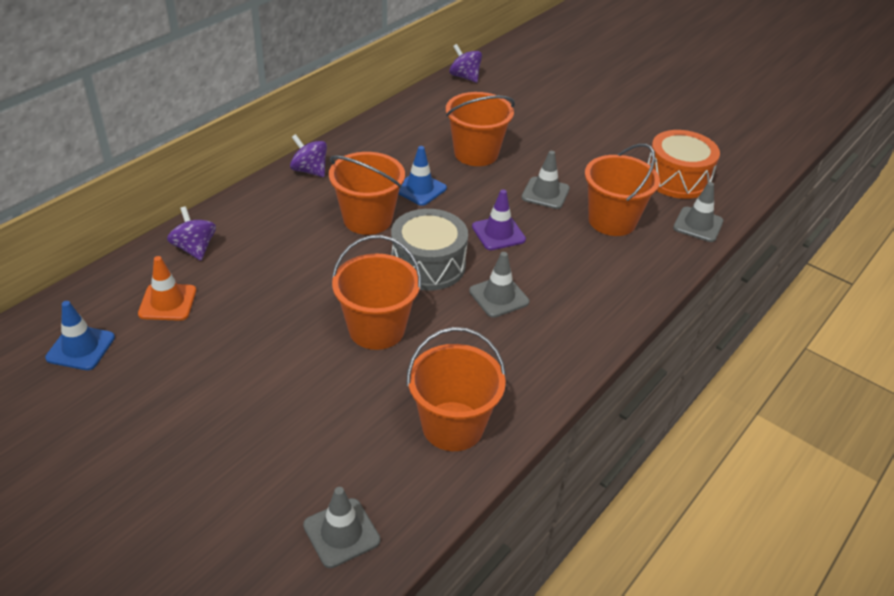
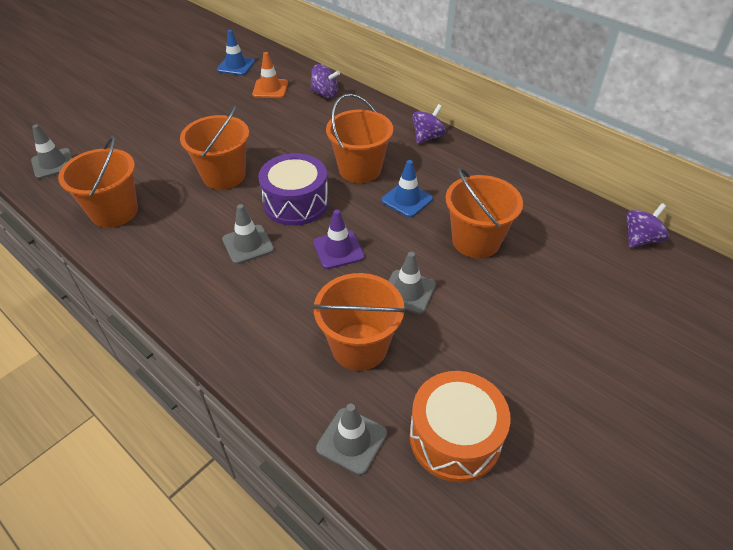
camera: 95 degrees right, 5 degrees up
(194, 248) = (325, 93): purple spinning top -> purple spinning top turned 45 degrees clockwise
(428, 265) = (296, 203): grey drum -> purple drum

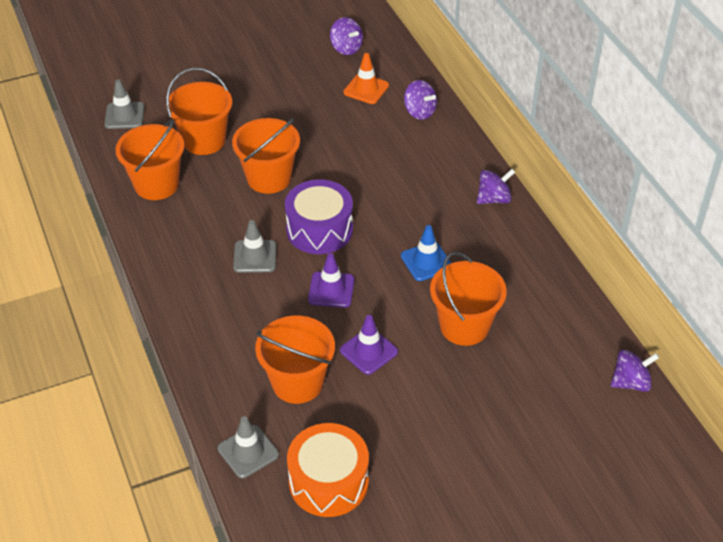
camera: 25 degrees right, 0 degrees up
(236, 66) = (346, 48): blue traffic cone -> purple spinning top
(360, 169) = (401, 213): orange bucket -> orange bucket (204, 140)
(408, 292) = (368, 351): grey traffic cone -> purple traffic cone

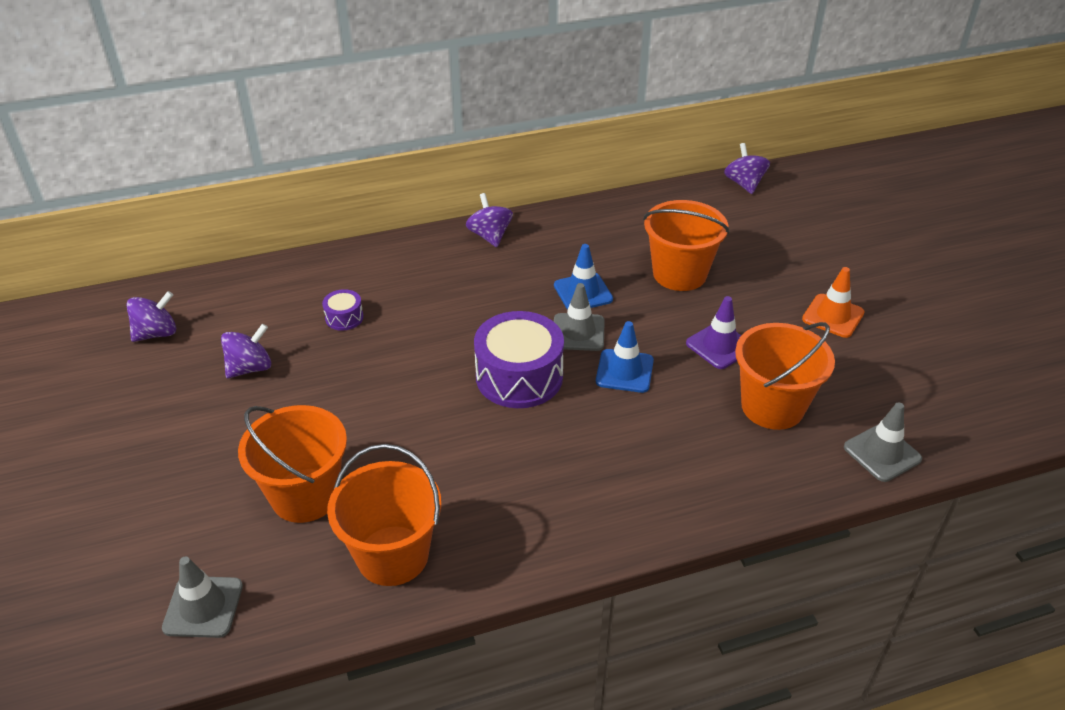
camera: 85 degrees left, 5 degrees down
(255, 256) = (562, 440): grey traffic cone -> grey traffic cone (578, 332)
(269, 178) = (410, 422): orange bucket -> none
(328, 481) = (906, 387): orange drum -> none
(331, 290) = (624, 371): purple traffic cone -> blue traffic cone
(366, 89) = (256, 320): orange traffic cone -> orange traffic cone (833, 316)
(374, 131) = (344, 318): none -> purple drum
(419, 112) = (321, 277): purple spinning top -> purple spinning top (250, 368)

